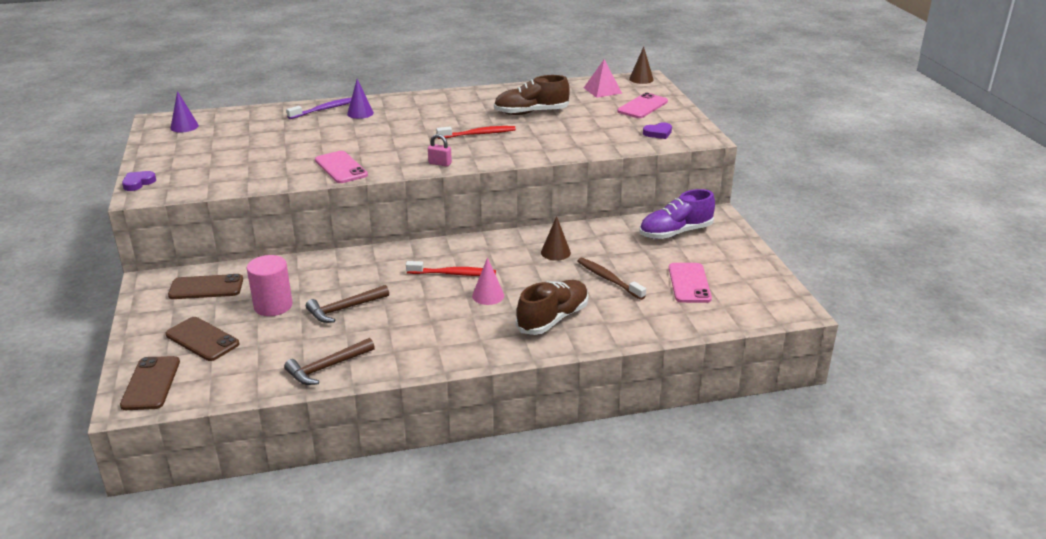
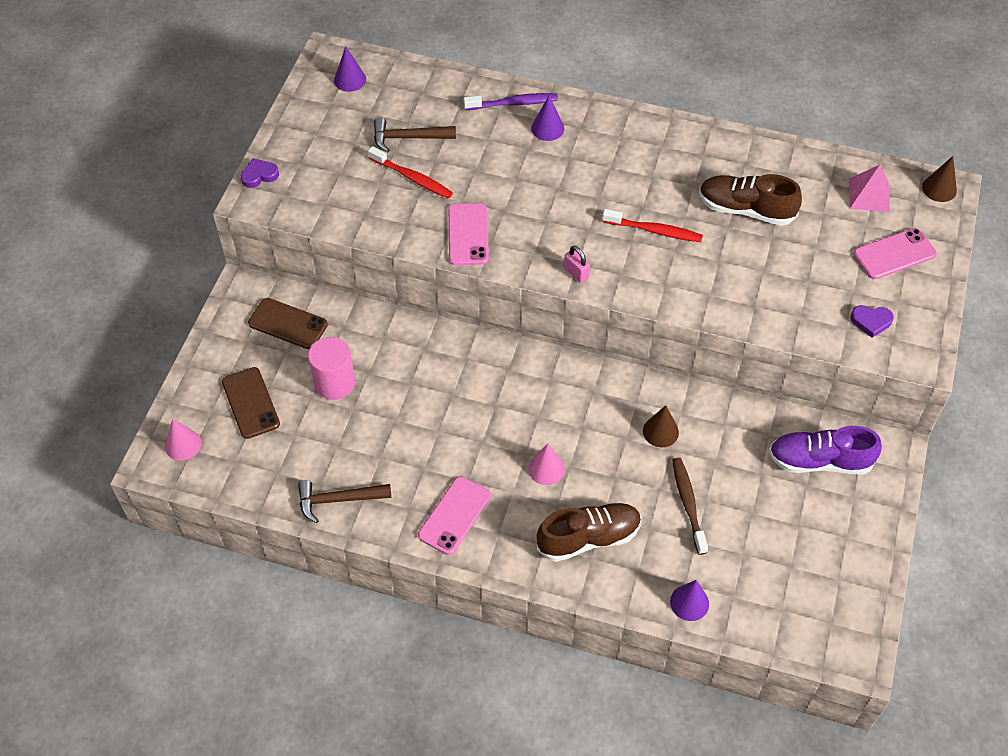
camera: 30 degrees right, 25 degrees up
(151, 383) = (183, 445): brown phone -> pink cone
(344, 309) = (397, 420): brown hammer -> brown hammer (408, 138)
(453, 274) = (531, 416): red toothbrush -> red toothbrush (412, 178)
(658, 325) = (689, 602): none -> purple cone
(689, 283) = (771, 554): pink phone -> pink phone (454, 515)

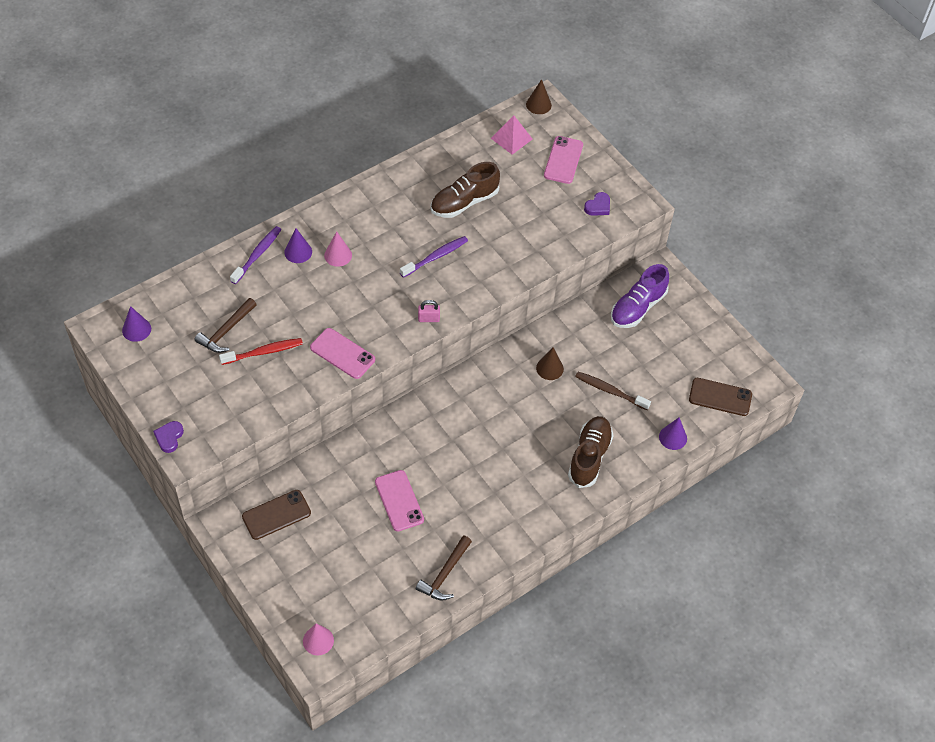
camera: 55 degrees left, 0 degrees up
(250, 403) = (321, 578): brown phone -> brown phone (720, 397)
(334, 383) = (352, 518): pink cylinder -> none
(454, 515) = (513, 517): pink phone -> pink phone (399, 501)
(546, 469) = (523, 445): pink cone -> pink cone (338, 255)
(654, 230) = (435, 257): red toothbrush -> purple toothbrush

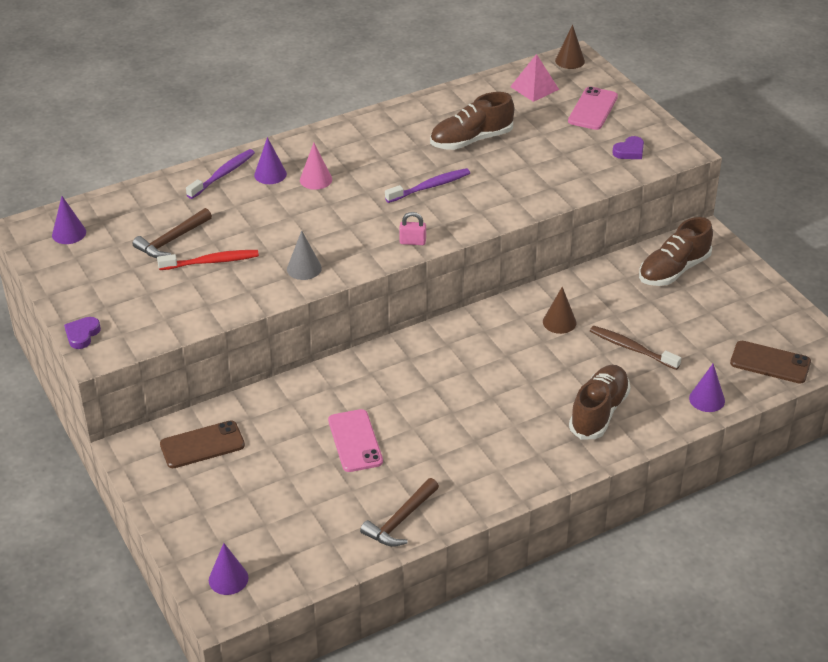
camera: 10 degrees right, 15 degrees down
(318, 640) = (228, 579): pink cone -> purple cone
(342, 354) = (304, 268): pink phone -> grey cone
(637, 307) = (673, 270): purple shoe -> brown shoe

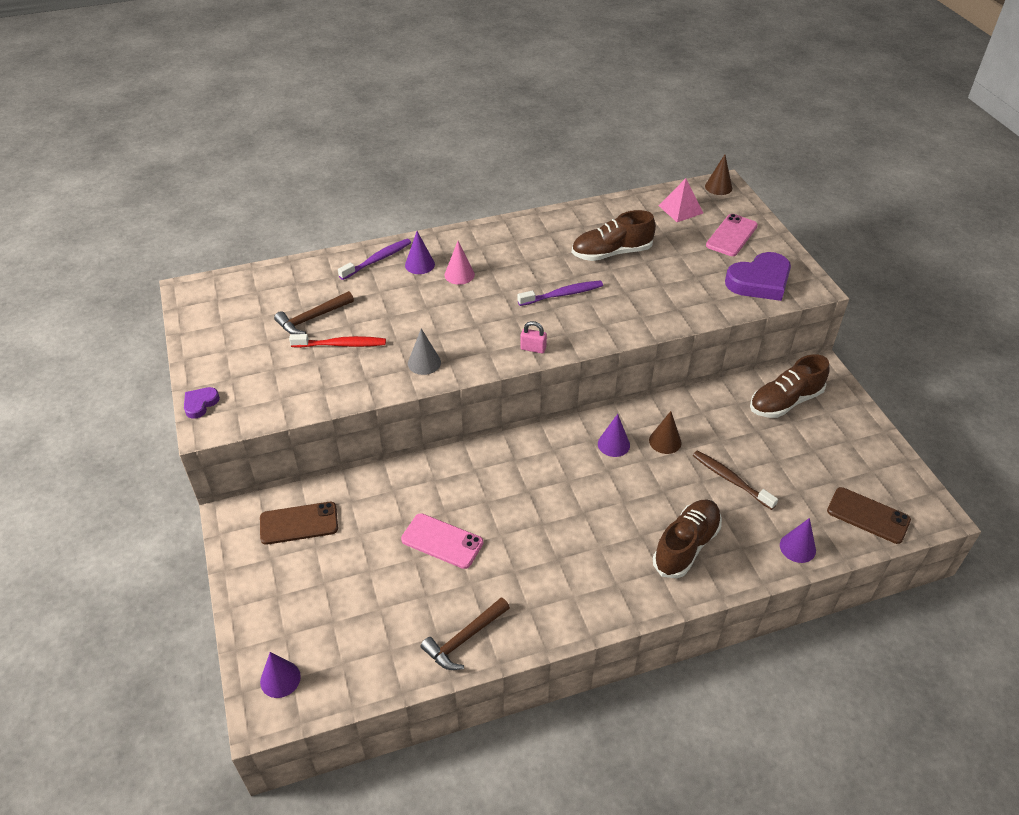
camera: 10 degrees right, 5 degrees up
(69, 233) = (224, 300): purple cone -> purple cone (613, 444)
(355, 441) = (442, 541): pink phone -> pink phone turned 60 degrees counterclockwise
(629, 151) = (759, 281): purple heart -> purple heart, size x2.04

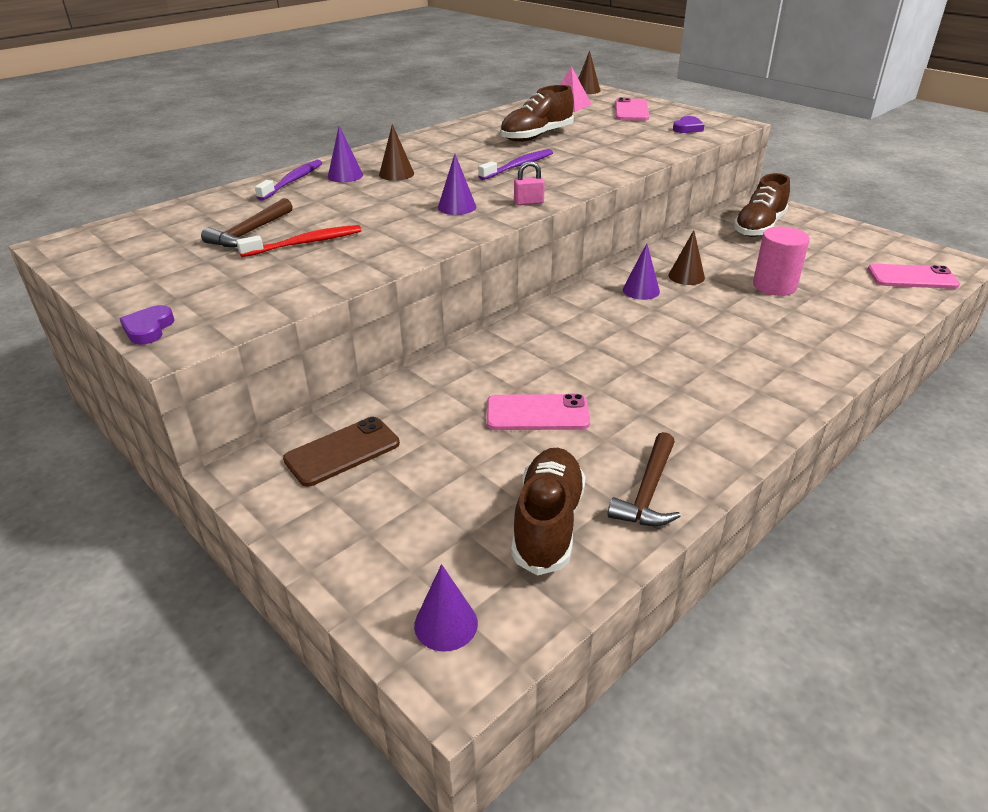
camera: 25 degrees left, 10 degrees down
(424, 363) = (419, 235): grey cone -> none
(459, 274) = (396, 174): pink cone -> brown cone
(686, 546) = (789, 341): brown shoe -> brown shoe (548, 523)
(731, 480) = (774, 286): brown toothbrush -> pink cylinder
(759, 281) = (687, 128): purple heart -> purple heart, size x0.49
(797, 547) = (884, 314): purple cone -> purple cone (457, 207)
(868, 516) = (912, 277): brown phone -> pink phone

